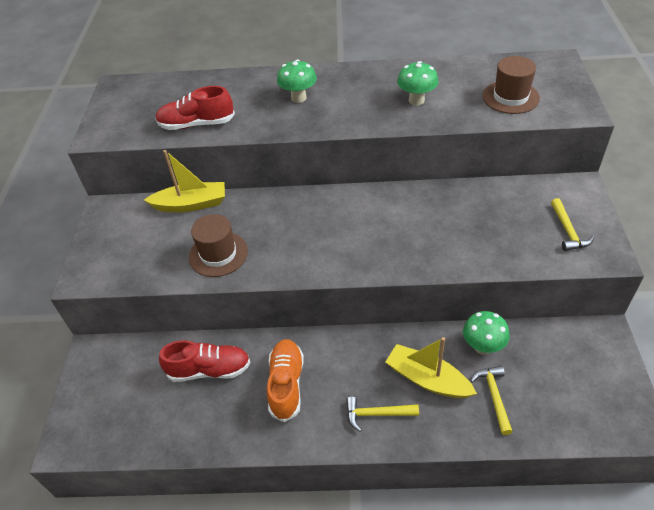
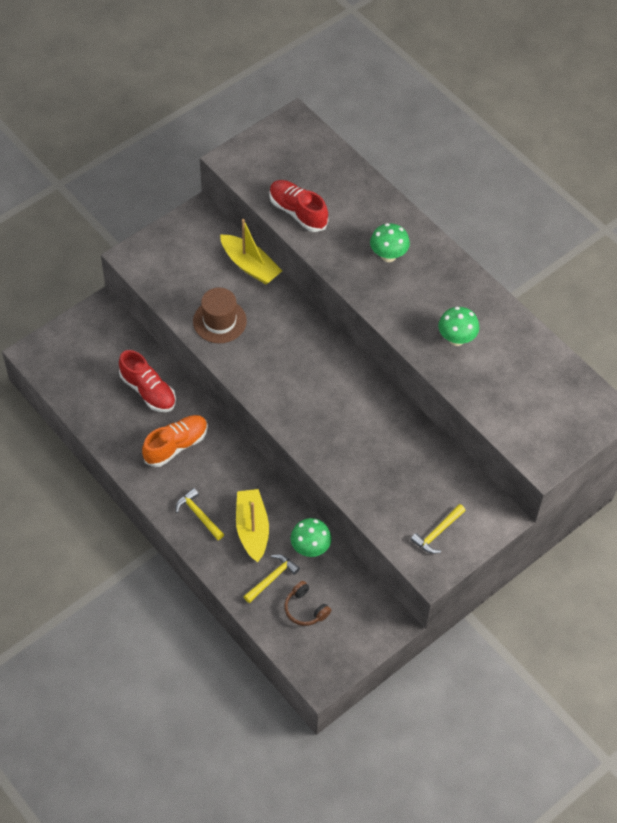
camera: 45 degrees right, 10 degrees up
(510, 97) = (519, 403): brown hat -> none
(547, 390) = (305, 609): none -> brown headphones

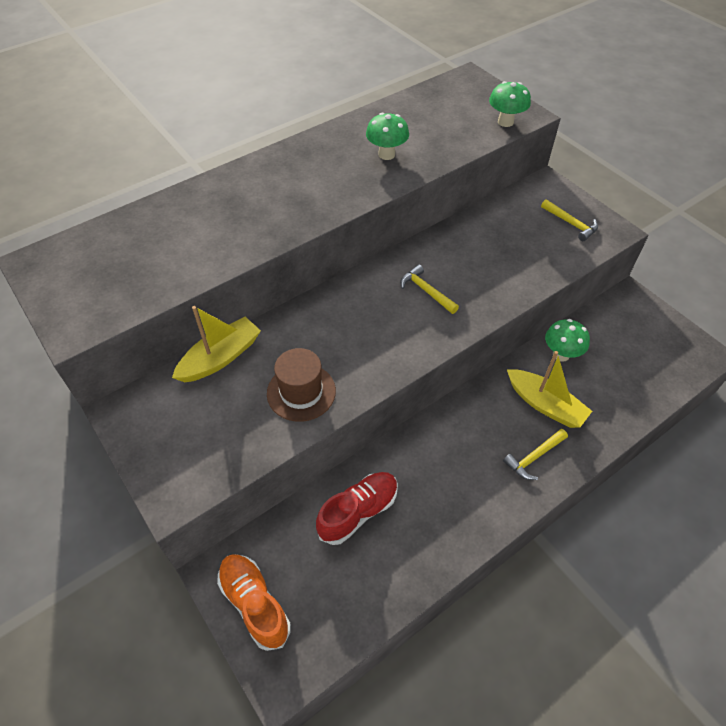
camera: 85 degrees left, 5 degrees down
(176, 445) = (440, 480): orange shoe -> orange shoe (254, 604)
(252, 529) = (545, 405): yellow boat -> yellow boat turned 135 degrees counterclockwise
(272, 578) = (602, 389): yellow hammer -> yellow hammer (426, 291)
(298, 212) = (186, 265): red shoe -> none
(305, 609) = (631, 362): brown headphones -> none
(388, 256) = (270, 194): green mushroom -> green mushroom (505, 122)

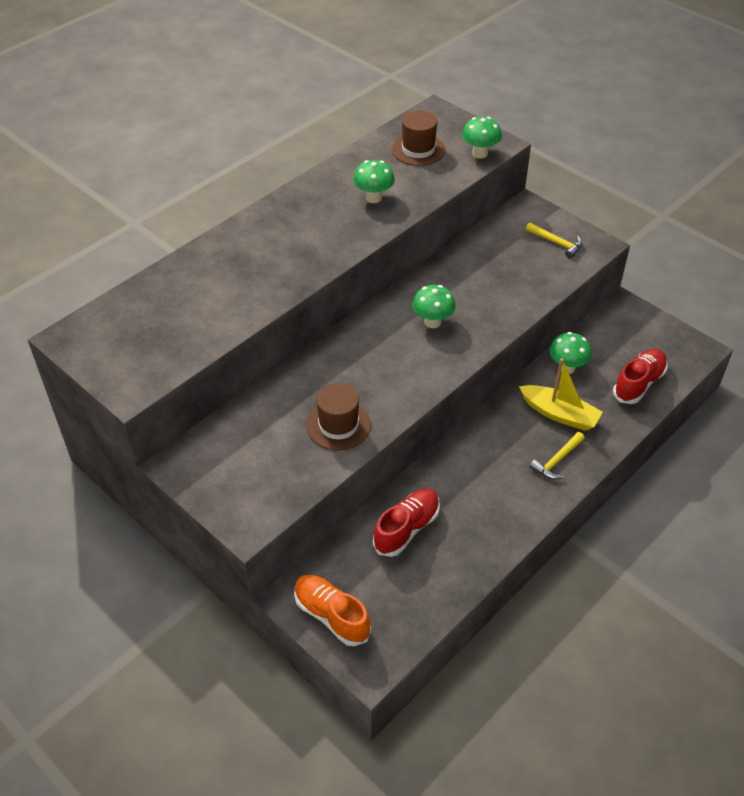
camera: 10 degrees left, 5 degrees down
(220, 357) = (254, 406): yellow boat -> none
(426, 291) = (432, 322): yellow hammer -> green mushroom
(443, 112) = (418, 150): none -> brown hat
(635, 382) = (638, 383): none -> red shoe

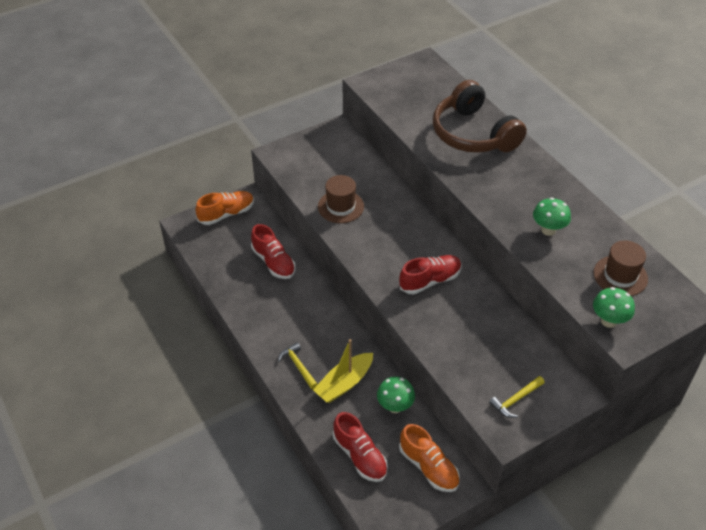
camera: 105 degrees right, 0 degrees up
(224, 270) = (473, 134): none -> brown headphones
(432, 322) = (430, 281): green mushroom -> red shoe
(620, 332) = (428, 467): none -> orange shoe

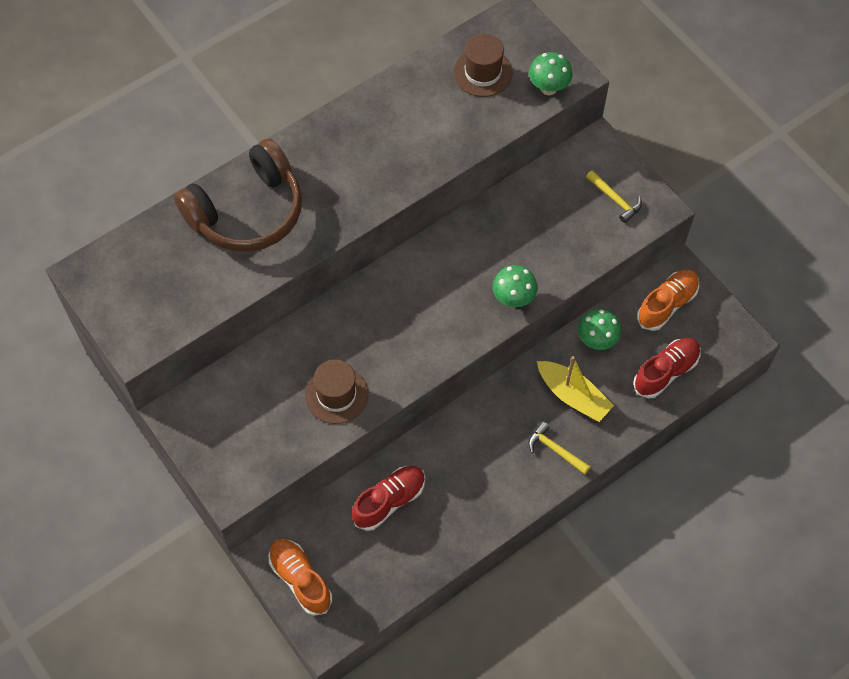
camera: 95 degrees left, 15 degrees up
(298, 366) = (555, 449): yellow hammer -> yellow hammer turned 75 degrees clockwise
(430, 281) = (457, 284): red shoe -> none
(548, 230) = (419, 136): green mushroom -> green mushroom (513, 298)

